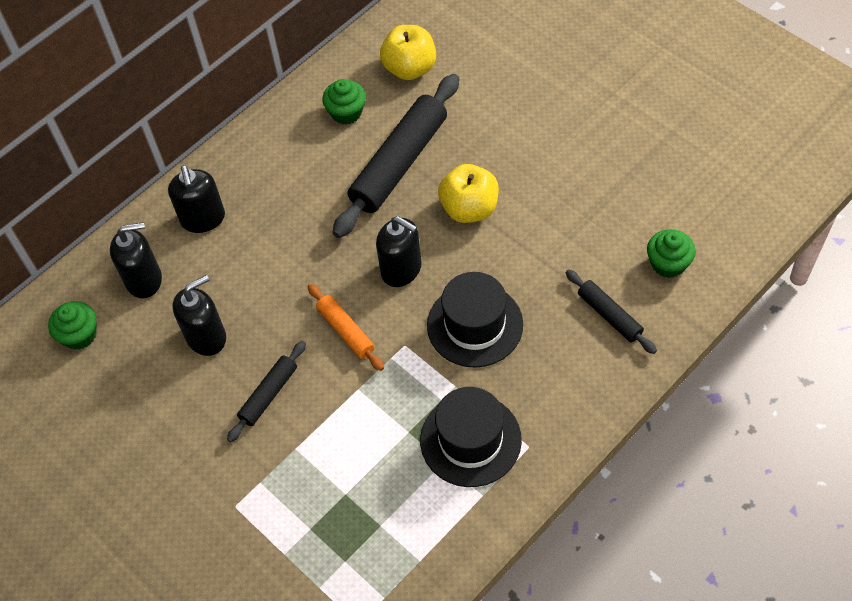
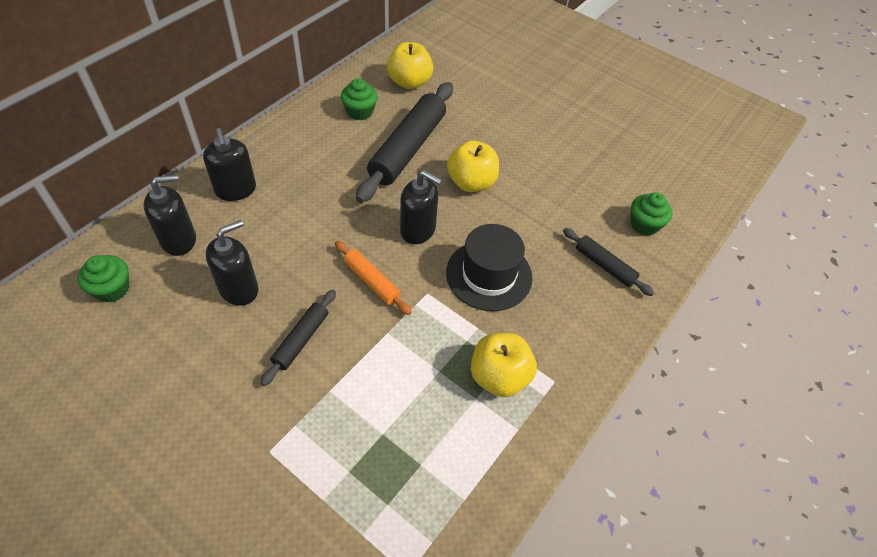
camera: 15 degrees left, 5 degrees down
(470, 440) = (499, 377): black hat -> yellow apple

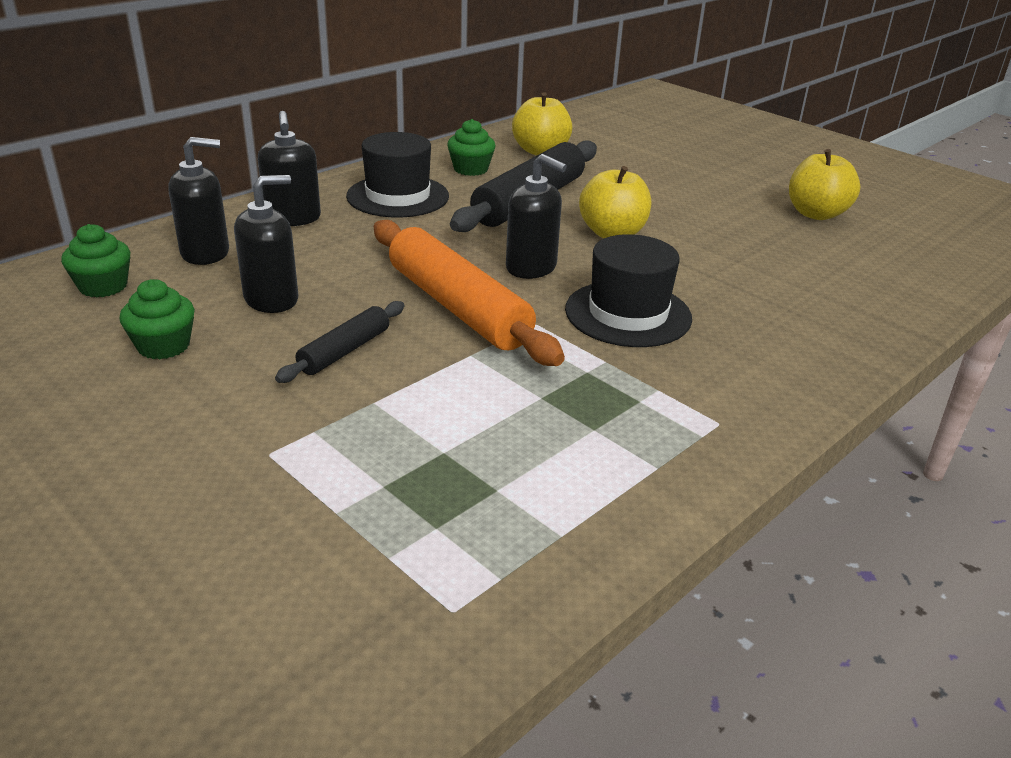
camera: 10 degrees right, 20 degrees down
(310, 153) = (398, 196): none -> black hat
(372, 281) = (457, 307): orange rolling pin -> orange rolling pin, size x1.95
(499, 377) = (633, 411): yellow apple -> yellow apple (816, 214)
(604, 266) = (802, 318): black rolling pin -> none
(644, 224) = (863, 286): green cupcake -> green cupcake (164, 346)

